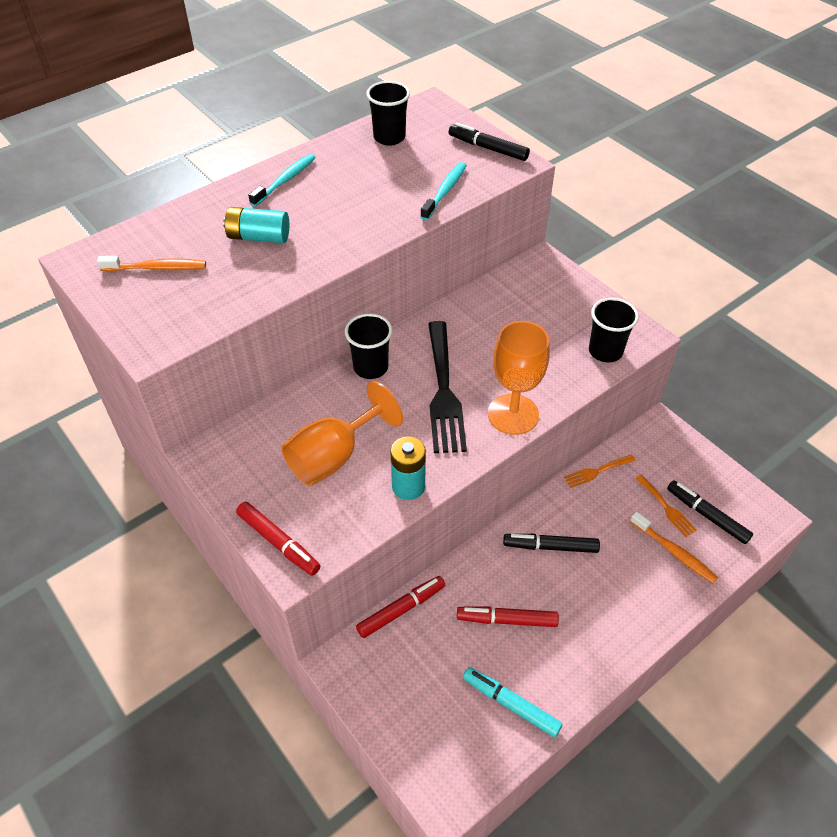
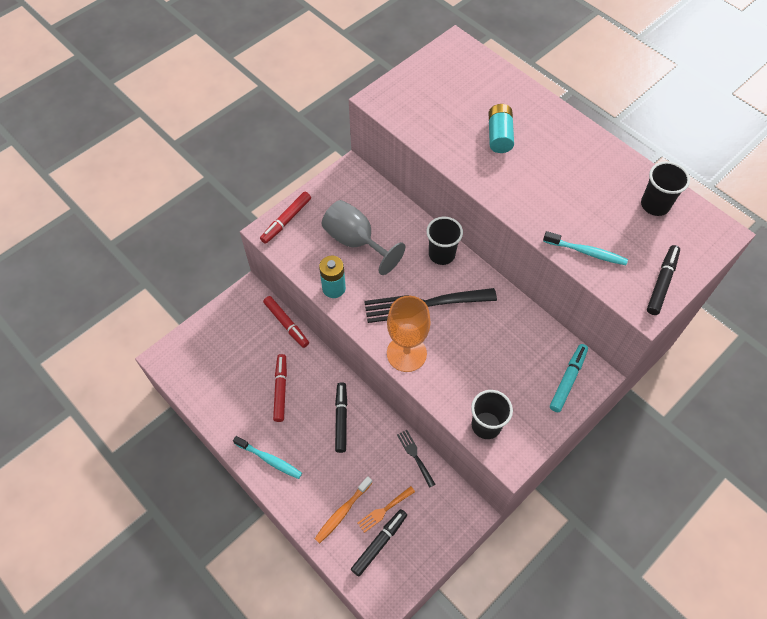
camera: 85 degrees right, 10 degrees up
(157, 268) = (454, 86): orange toothbrush -> none
(285, 180) = (573, 141): turquoise toothbrush -> turquoise toothbrush (269, 460)
(334, 456) = (356, 241): orange goblet -> grey goblet
(511, 704) = (221, 393): turquoise marker -> turquoise marker (568, 380)
(597, 471) = (415, 456): orange fork -> black fork

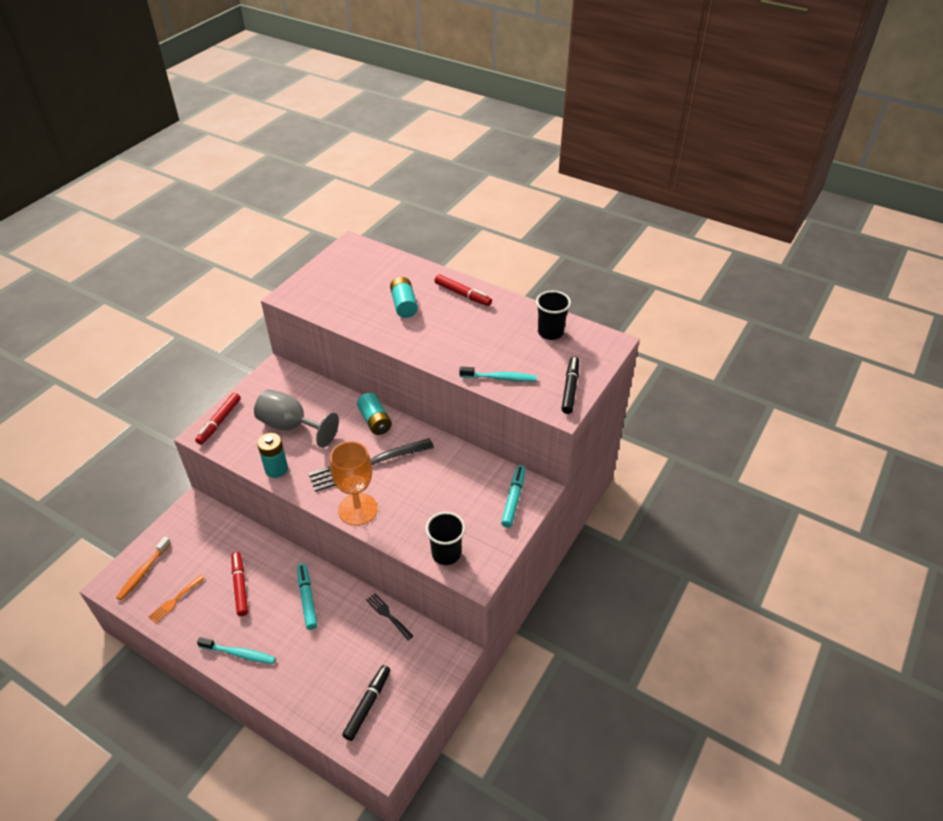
camera: 15 degrees left, 15 degrees down
(286, 324) = (236, 526): red marker -> red marker (462, 294)
(341, 419) = (307, 599): black marker -> turquoise marker
(342, 512) = (324, 685): orange toothbrush -> orange toothbrush (143, 572)
(384, 510) = (366, 672): orange fork -> orange fork (175, 600)
(441, 254) = (375, 421): black cup -> turquoise battery

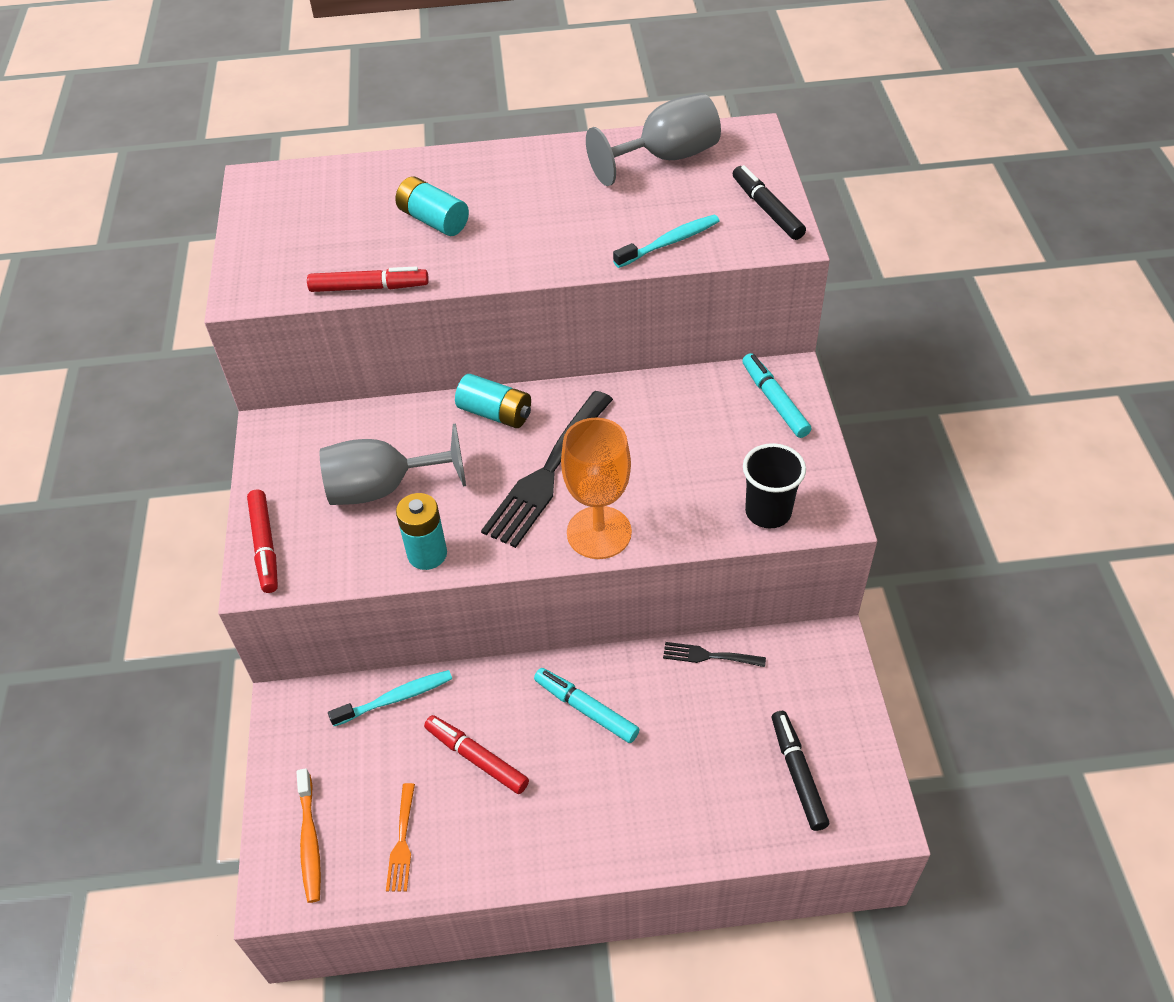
camera: 35 degrees left, 5 degrees up
(239, 654) = (570, 839): turquoise toothbrush -> turquoise toothbrush (396, 698)
(462, 294) = (498, 168): red marker -> red marker (369, 288)
(550, 332) = (666, 158): black cup -> grey goblet

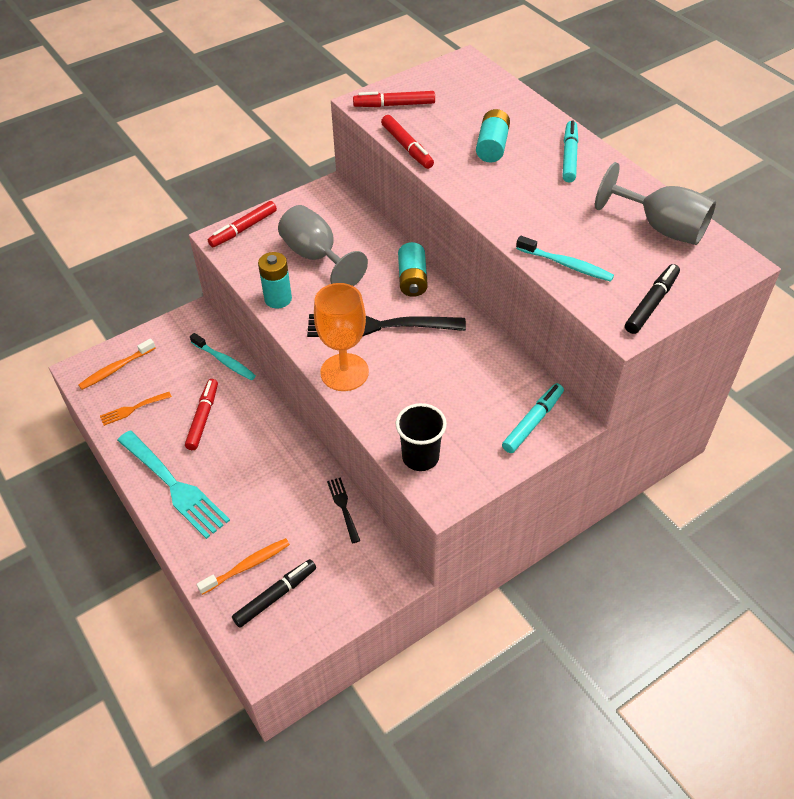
camera: 60 degrees right, 0 degrees up
(277, 269) = (394, 105): none -> red marker
(571, 831) = (175, 486): none -> turquoise fork
(586, 709) = (265, 456): turquoise marker -> turquoise marker (569, 156)
(740, 789) = (247, 566): none -> orange toothbrush

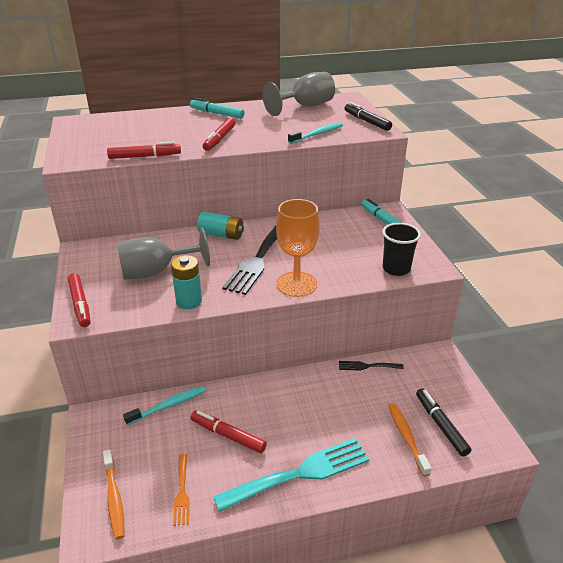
camera: 70 degrees left, 15 degrees down
(394, 105) = (87, 152): red marker -> red marker (219, 139)
(492, 146) = (179, 131): turquoise battery -> none

